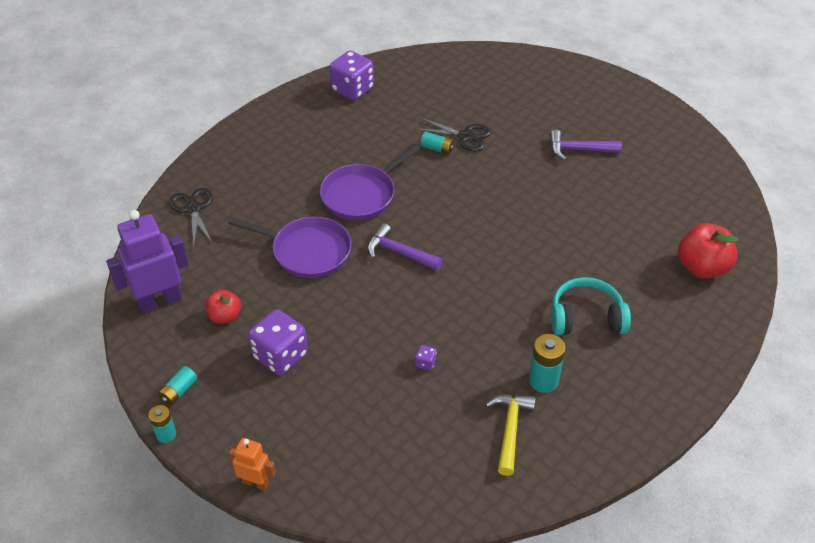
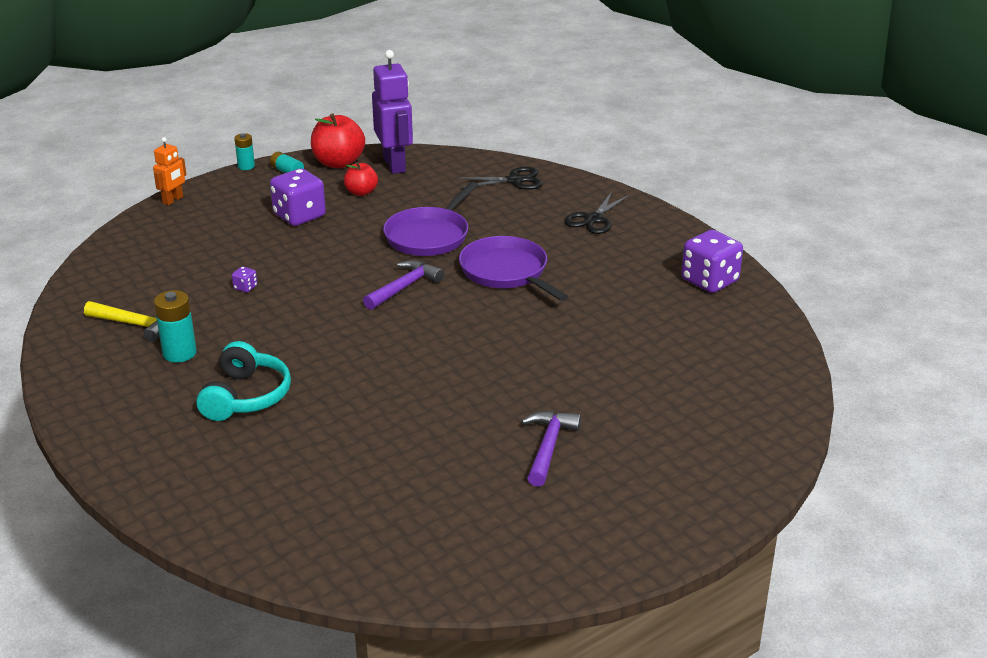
camera: 100 degrees right, 15 degrees down
(437, 149) = (577, 330): turquoise battery -> none
(465, 136) = (598, 354): black scissors -> black scissors (593, 219)
(702, 267) = (277, 511): red apple -> red apple (338, 163)

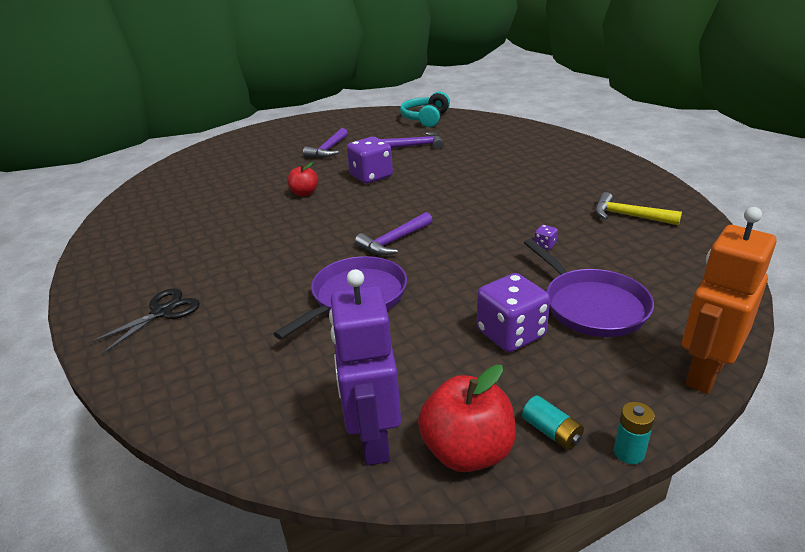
camera: 170 degrees left, 0 degrees up
(173, 200) = (704, 373): orange robot -> orange robot, size x1.84
(179, 353) = (577, 196): turquoise battery -> none
(246, 397) = (514, 172): turquoise headphones -> turquoise headphones (425, 118)
(361, 192) = (430, 374): red apple -> red apple (304, 193)
(396, 459) = (416, 146): none -> purple hammer
(506, 272) = (295, 253): purple pan -> purple pan (592, 306)
(514, 180) = (208, 387): black scissors -> none
(709, 281) = (125, 240): purple dice -> purple dice (371, 176)

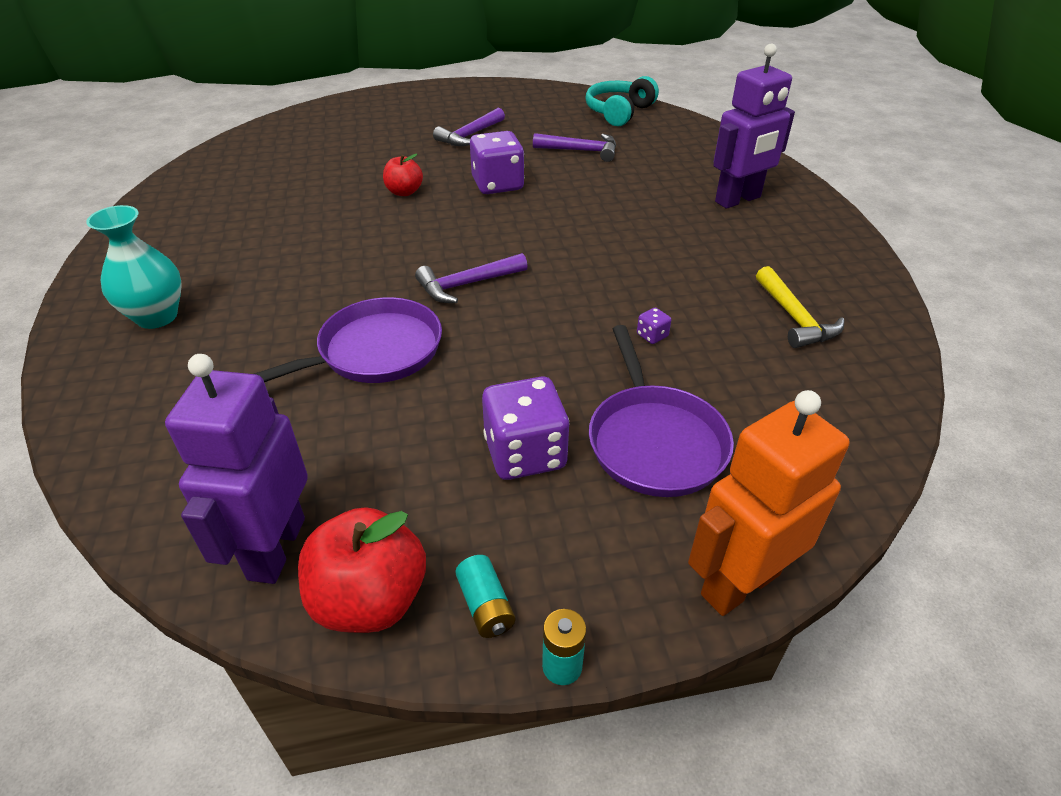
camera: 15 degrees right, 10 degrees up
(162, 312) = (157, 316): black scissors -> turquoise vase
(543, 156) = (738, 200): none -> purple robot
(628, 216) = (795, 318): yellow hammer -> yellow hammer turned 150 degrees counterclockwise

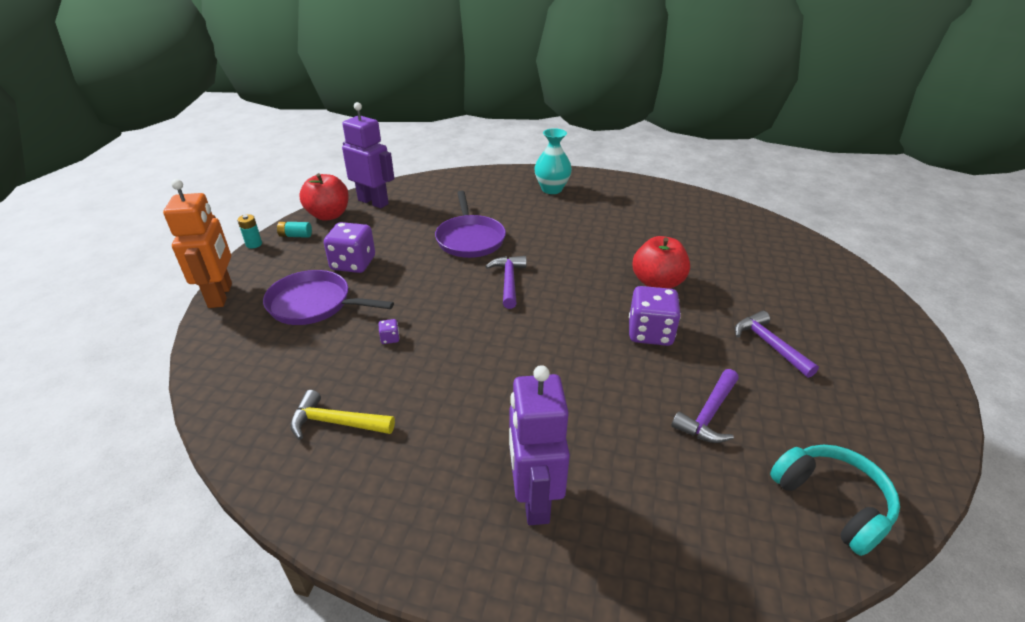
camera: 115 degrees right, 5 degrees down
(404, 192) = (657, 283): red apple -> red apple, size x1.66

